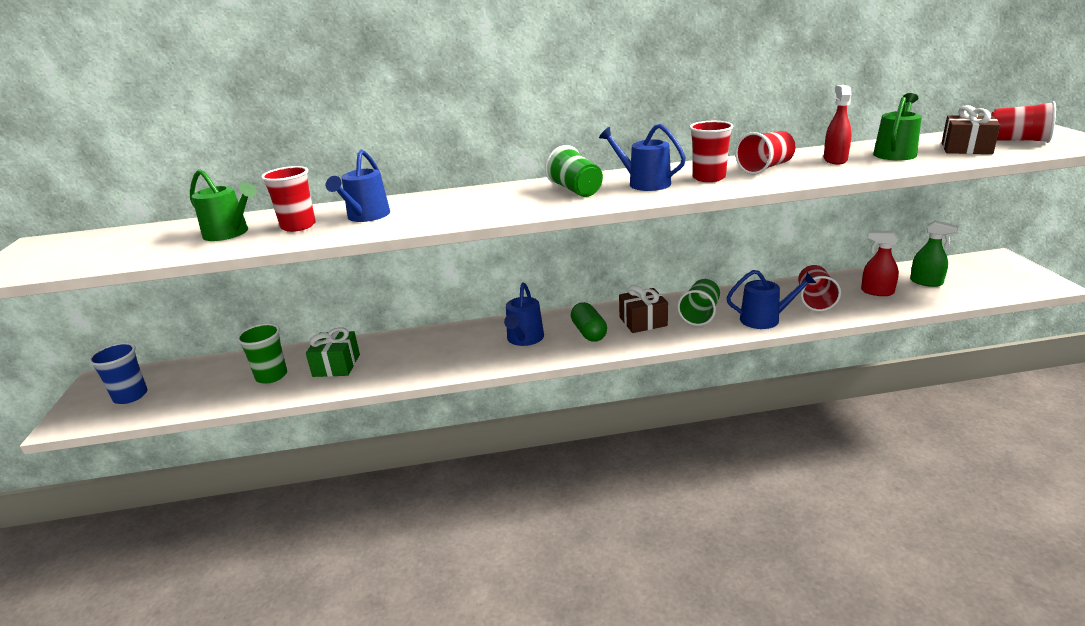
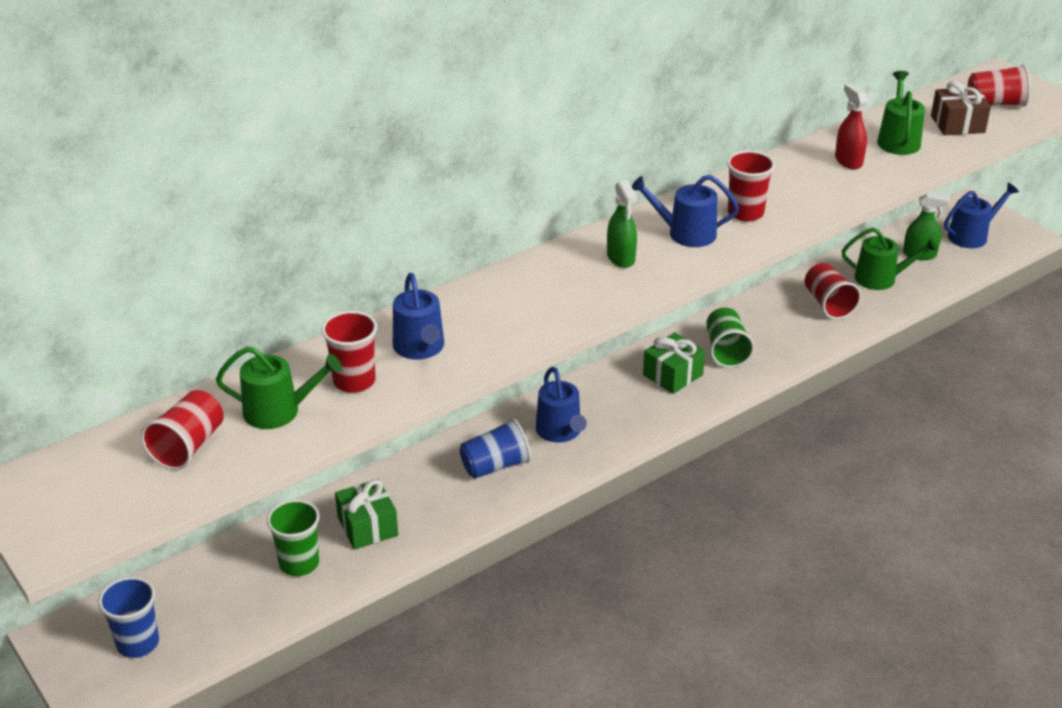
camera: 30 degrees left, 10 degrees up
(457, 349) = (495, 466): none -> blue cup
(575, 190) = (621, 258): green cup -> green spray bottle
(589, 332) = (625, 405): green capsule -> none
(643, 321) = (673, 375): brown gift -> green gift
(765, 168) = (789, 185): red cup -> red cup (188, 446)
(765, 319) = (794, 342): blue watering can -> blue watering can (971, 236)
(877, 292) = (880, 278): red spray bottle -> green watering can

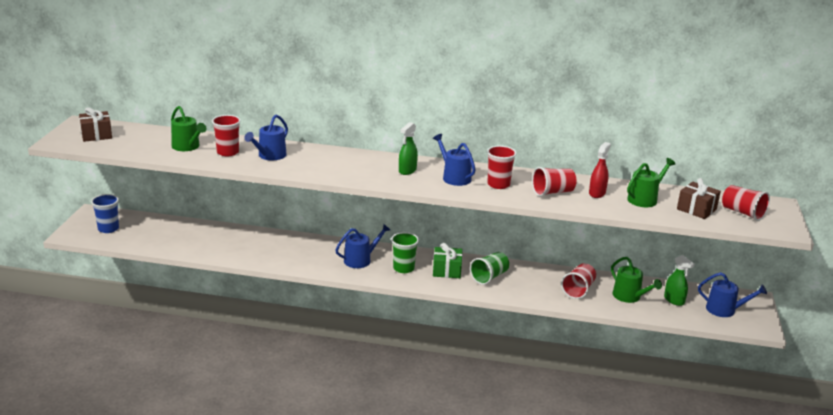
camera: 45 degrees right, 10 degrees down
(91, 488) = (96, 135): none -> brown gift
(188, 446) = (143, 140): red cup -> red cup (552, 192)
(299, 563) = (193, 239): green cup -> green cup (403, 268)
(367, 526) = (234, 244): green gift -> none
(495, 466) = (314, 255): blue cup -> none
(560, 431) = (360, 260): blue watering can -> blue watering can turned 150 degrees counterclockwise

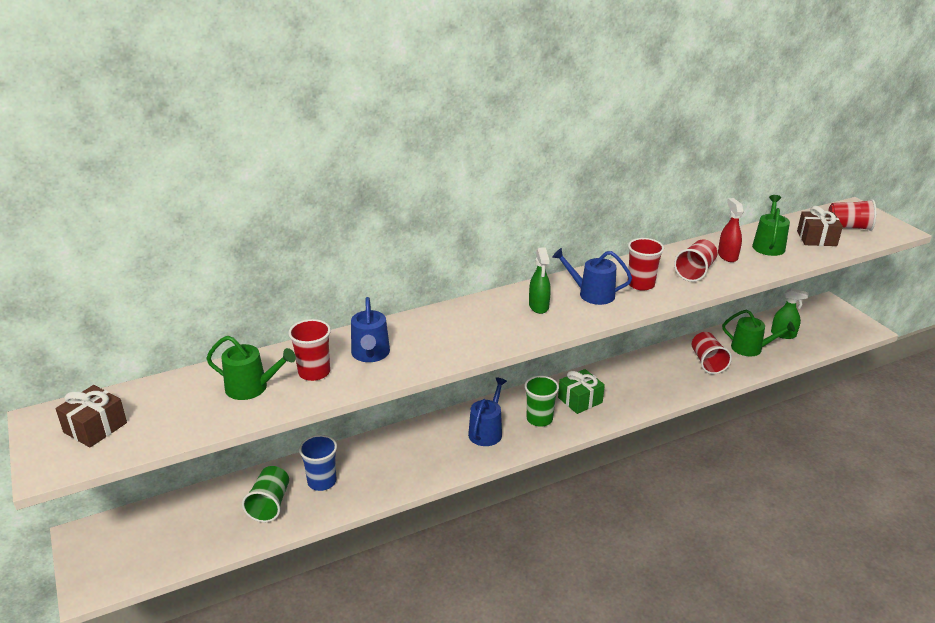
camera: 35 degrees left, 5 degrees up
(108, 229) = (135, 548): blue cup -> blue cup (322, 481)
(489, 277) = (623, 387): green cup -> green cup (269, 504)
(724, 310) = (825, 325): blue watering can -> none

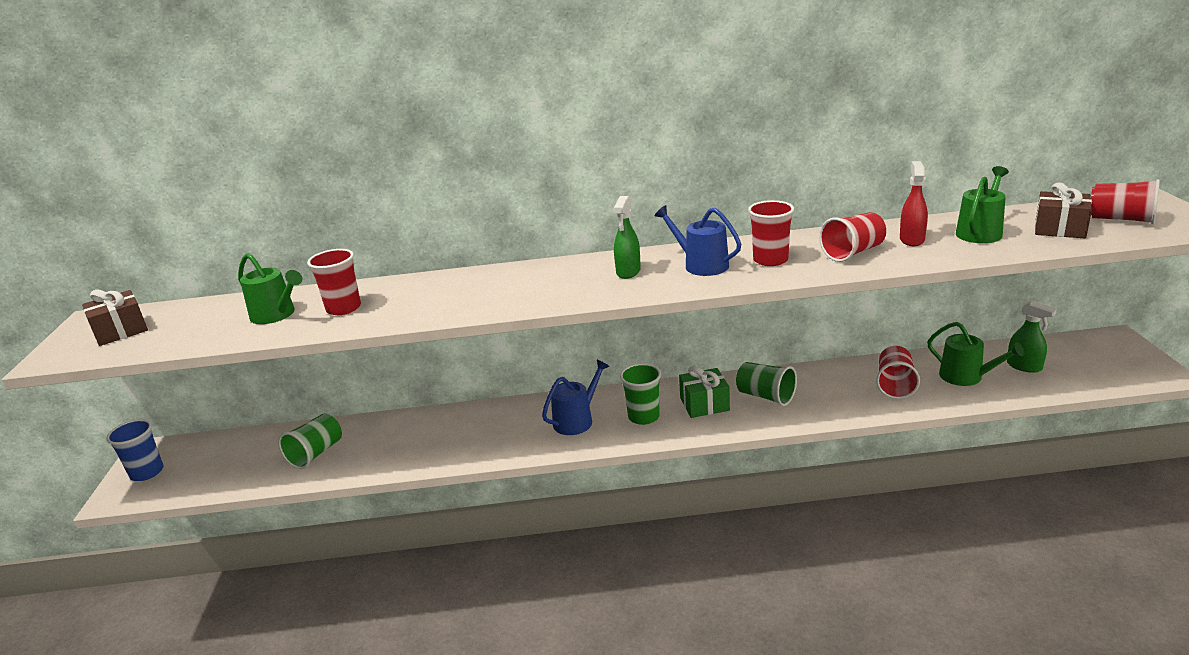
camera: 25 degrees right, 5 degrees down
(322, 481) = (378, 441): blue cup -> blue cup (147, 472)
(370, 354) = (411, 298): blue watering can -> none
(622, 386) = (766, 396): none -> green cup

